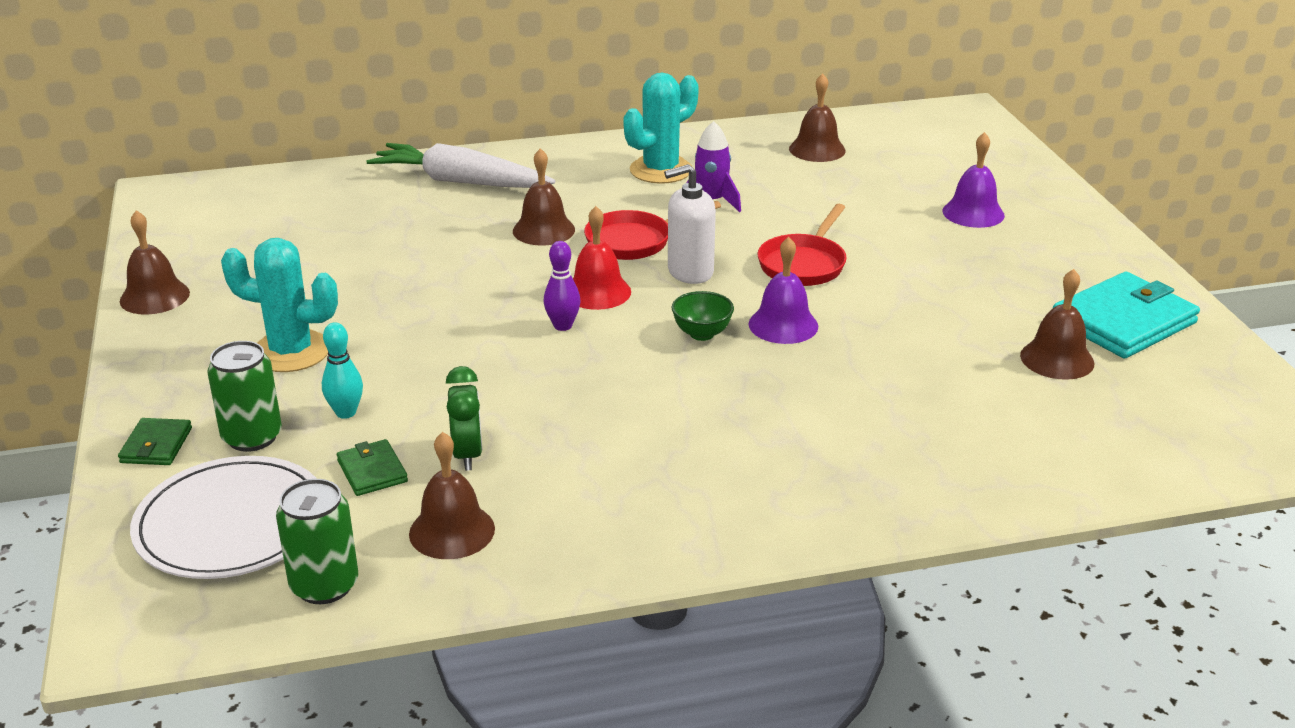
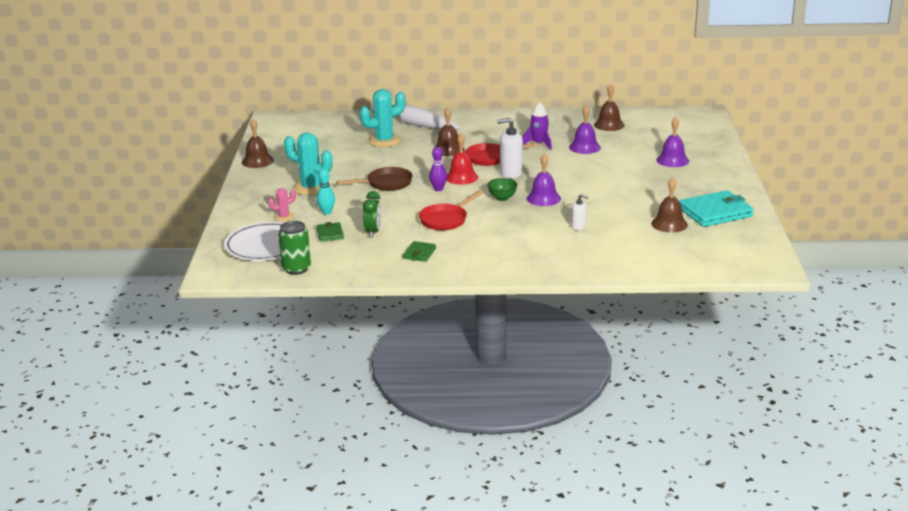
camera: 15 degrees right, 5 degrees down
(156, 445) = (243, 216): green wallet -> green wallet (419, 253)
(252, 437) = (283, 217): green can -> pink cactus
(449, 324) = (386, 183): none -> brown pan
(452, 531) = (355, 257): brown bell -> none
(660, 170) = (521, 128): turquoise cactus -> turquoise cactus (384, 141)
(799, 200) = (584, 147): none -> purple bell
(803, 264) = (569, 175): red pan -> red pan (445, 220)
(888, 387) = (578, 227): none -> white soap dispenser

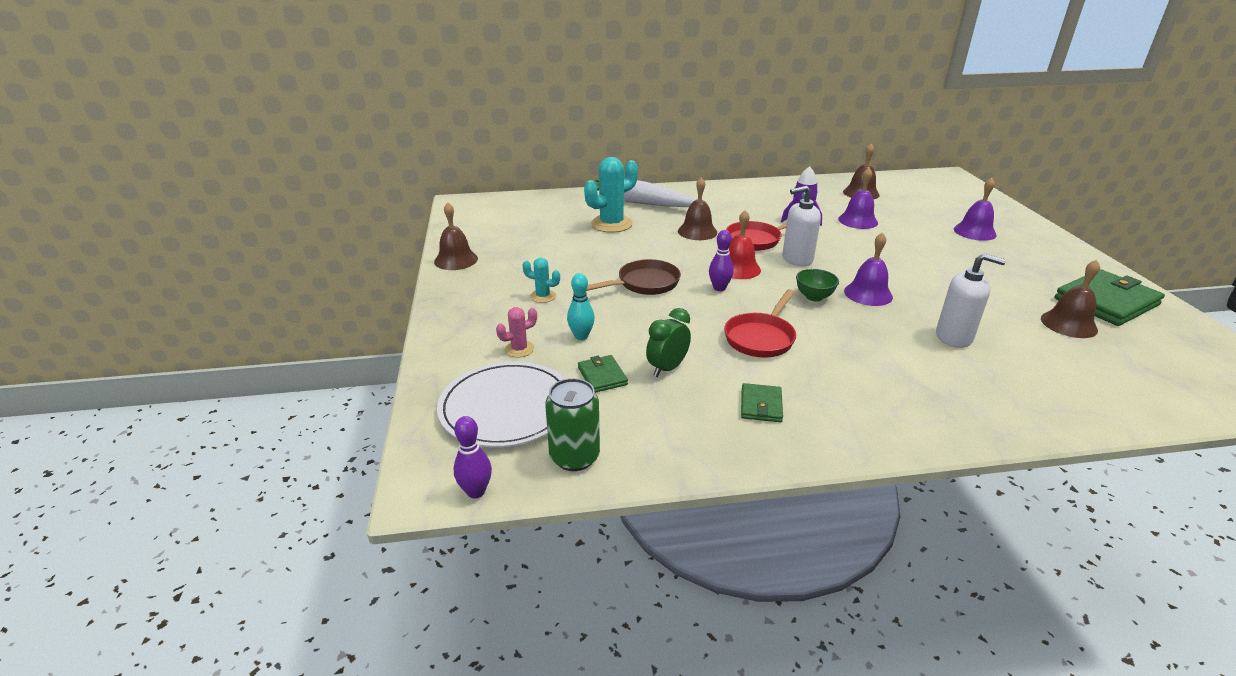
camera: 10 degrees left, 5 degrees up
(237, 279) = (476, 491): none -> purple bowling pin
(311, 188) = (543, 296): turquoise cactus -> turquoise cactus, size x0.51
(373, 232) = (667, 368): green clock -> green clock turned 135 degrees counterclockwise
(578, 227) = (954, 337): white soap dispenser -> white soap dispenser, size x1.78
(715, 212) = (1106, 302): turquoise wallet -> green wallet

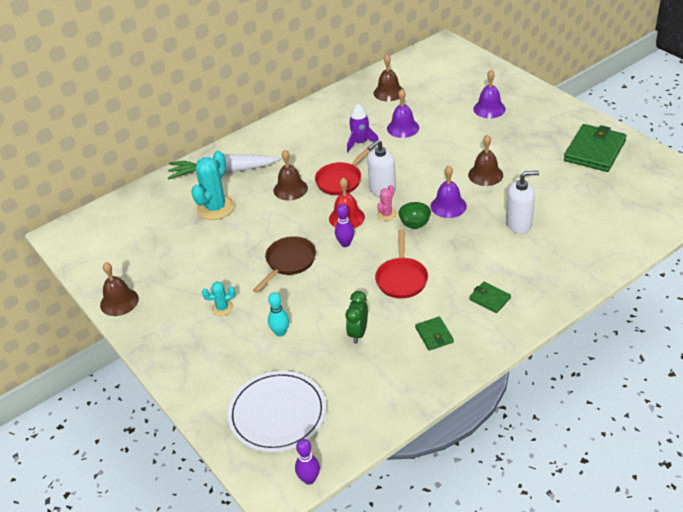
camera: 25 degrees left, 10 degrees up
(519, 349) = (246, 363): pink cactus -> pink cactus (386, 214)
(574, 457) = (349, 427): green can -> none
(602, 376) = (320, 359): green wallet -> green wallet (489, 299)
(1068, 324) = (580, 182): brown bell -> brown bell (485, 175)

